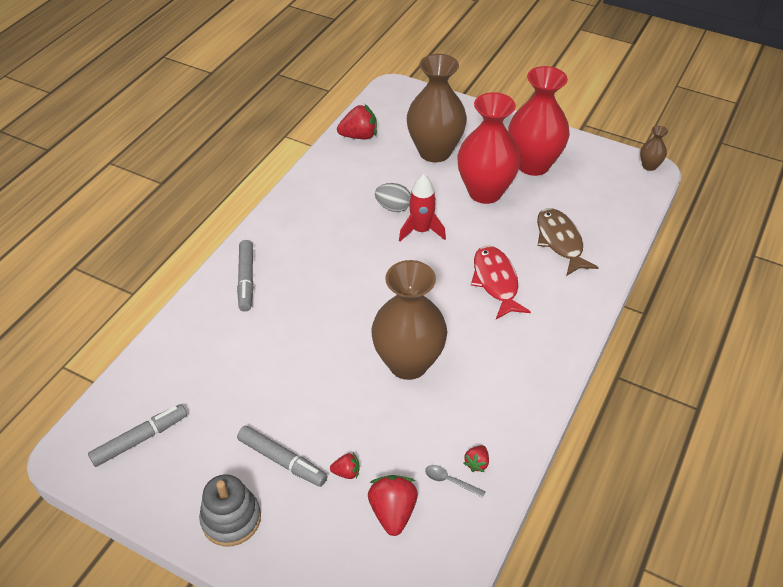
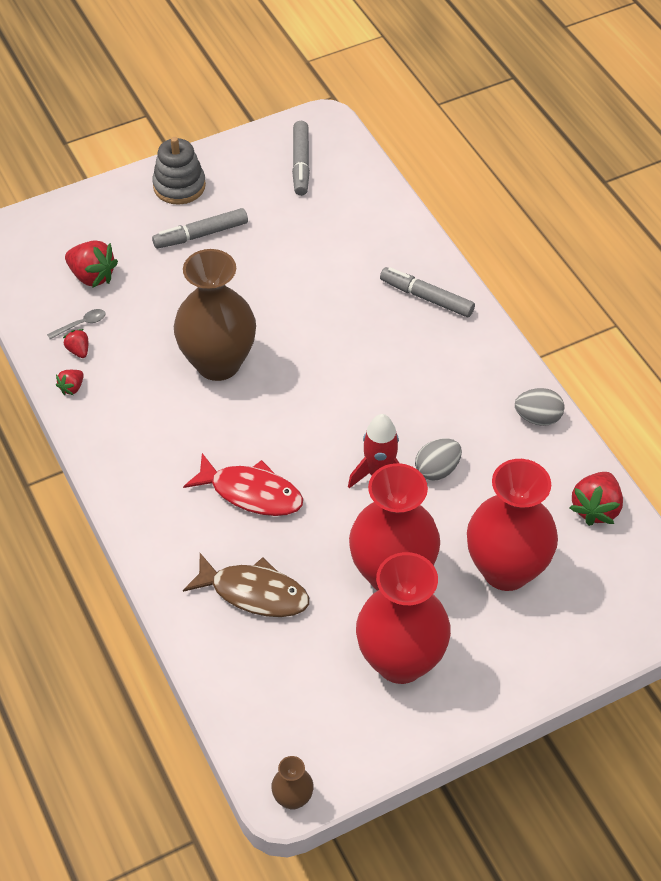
camera: 125 degrees right, 5 degrees up
(311, 183) = (538, 418): none -> grey egg
(346, 472) = (152, 267): red strawberry -> red strawberry (72, 388)
(435, 151) = (506, 570): brown vase -> red vase

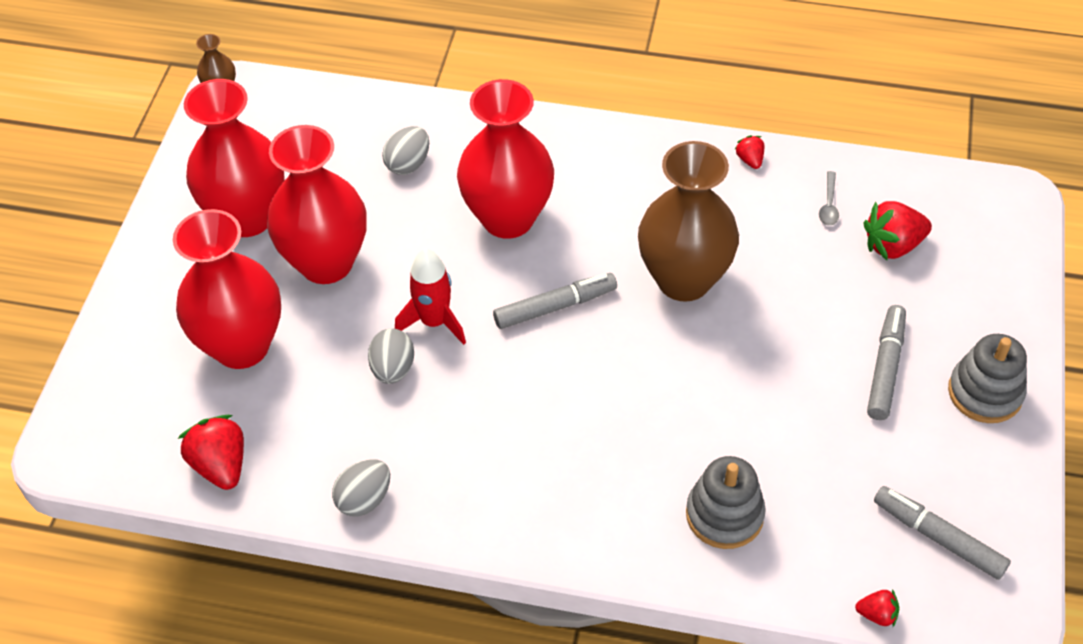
camera: 130 degrees right, 0 degrees up
(78, 350) = (794, 186): red strawberry -> red strawberry (877, 614)
(251, 493) = (508, 218): red fish -> red vase
(254, 593) = (408, 164): brown fish -> grey egg
(375, 252) = (724, 515): none -> grey stacking toy
(427, 298) = (613, 517): grey marker -> grey marker (555, 307)

